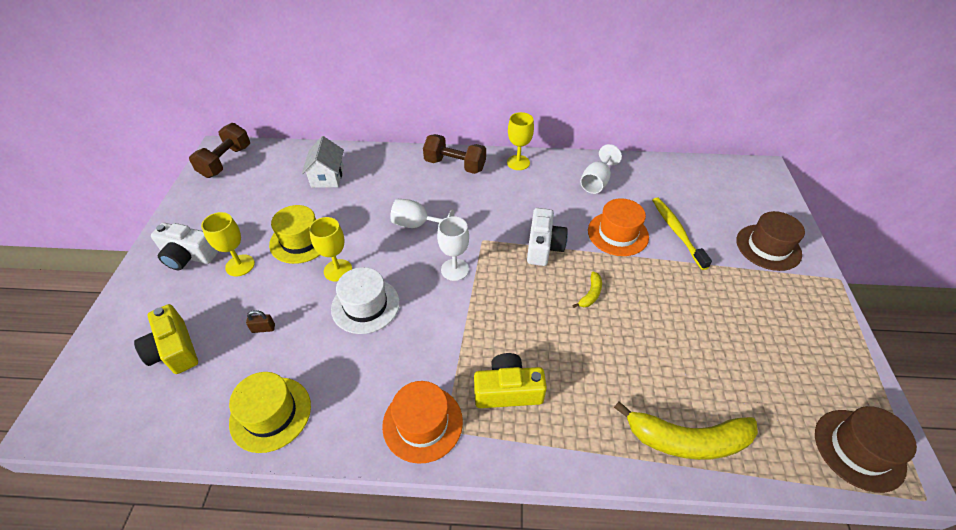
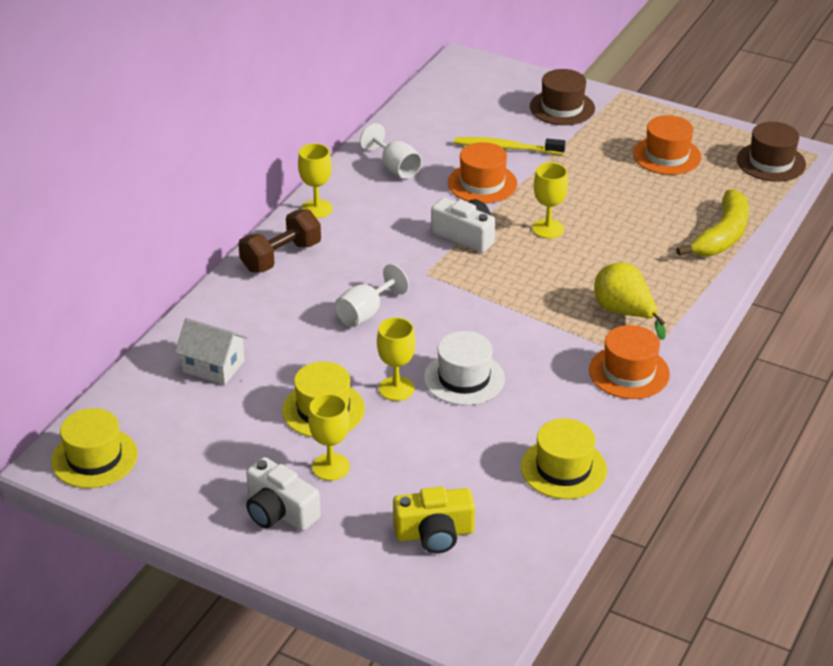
camera: 65 degrees left, 10 degrees down
(188, 256) = (279, 511): white camera -> white camera turned 90 degrees clockwise
(226, 162) = (94, 458): brown dumbbell -> yellow hat
(263, 328) = (448, 459): brown padlock -> none
(455, 269) = (456, 304): white goblet -> none
(508, 390) = (624, 313): yellow camera -> yellow pear
(590, 294) = (548, 229): yellow banana -> yellow goblet
(775, 347) = (667, 156): none -> orange hat

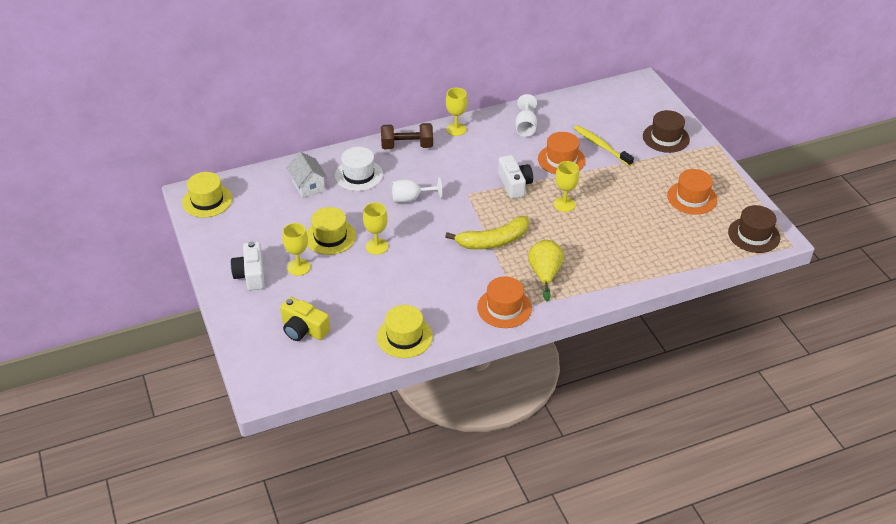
camera: 40 degrees right, 5 degrees up
(464, 378) = (416, 260): white hat -> white hat (358, 175)
(722, 235) = (661, 262): yellow banana -> yellow banana (493, 241)

